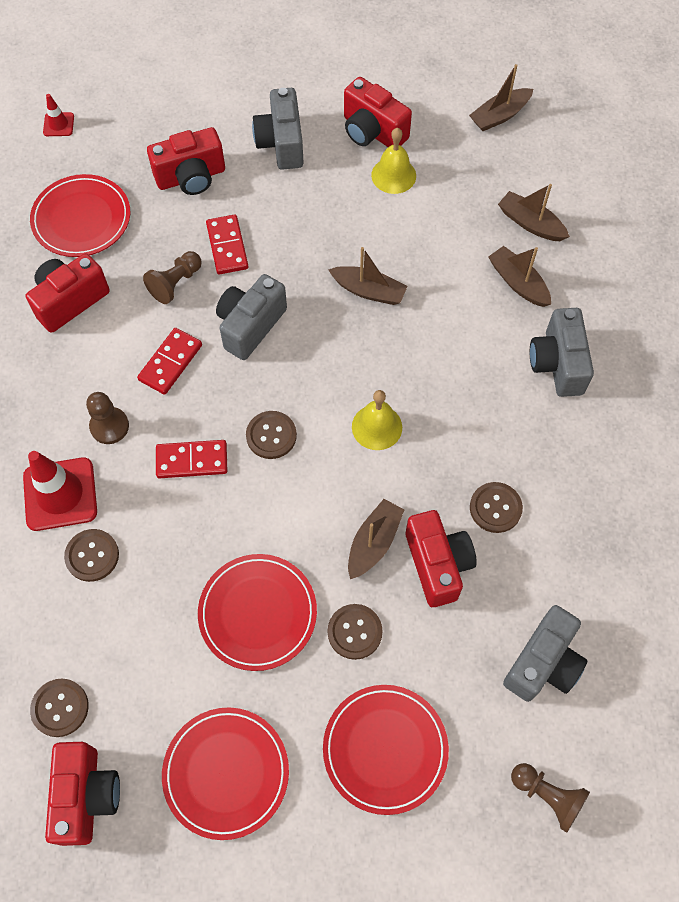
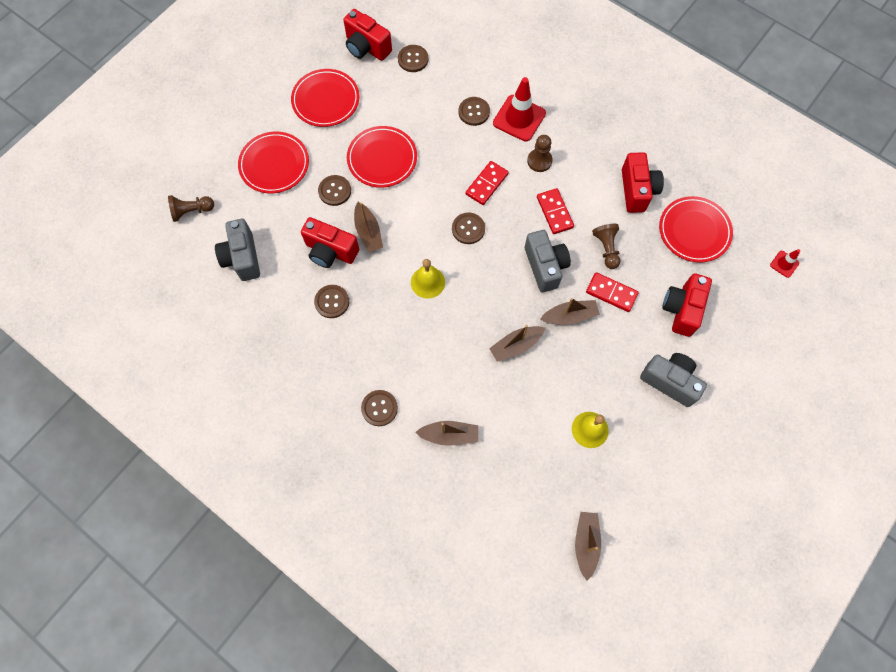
camera: 130 degrees right, 5 degrees up
(372, 131) = (637, 446): red camera -> none
(530, 223) = (484, 482): brown boat -> brown boat (569, 316)
(557, 364) = (379, 408): grey camera -> brown button

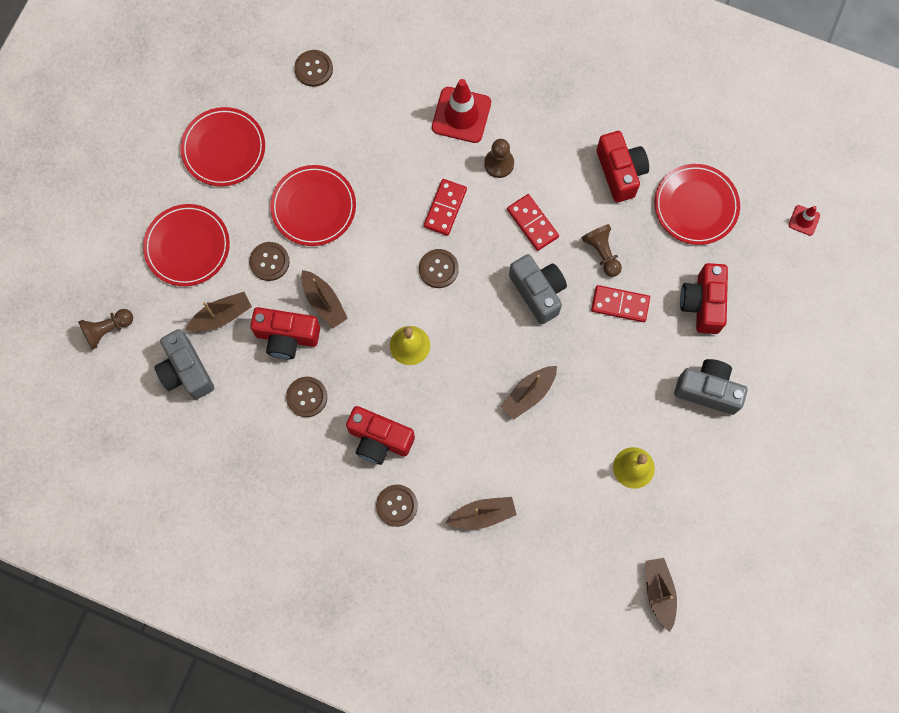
camera: 15 degrees left, 5 degrees up
(366, 47) = (252, 67): red camera -> red camera (379, 440)
(474, 112) = (406, 120): brown button -> none
(569, 316) = (580, 344): brown boat -> brown boat (222, 316)

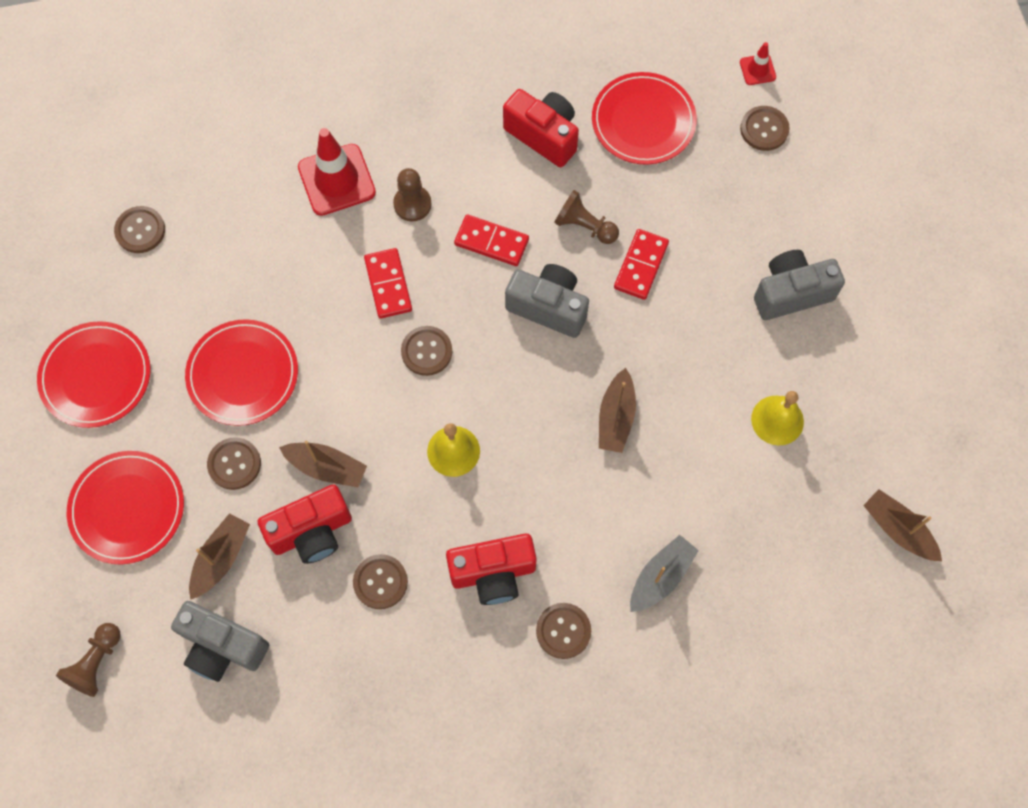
camera: 35 degrees left, 5 degrees down
(482, 515) = (661, 577): brown boat -> grey boat
(620, 304) = (641, 266): red domino -> red domino turned 45 degrees counterclockwise
(702, 303) = (721, 212): red camera -> none
(776, 265) = (764, 129): none -> brown button

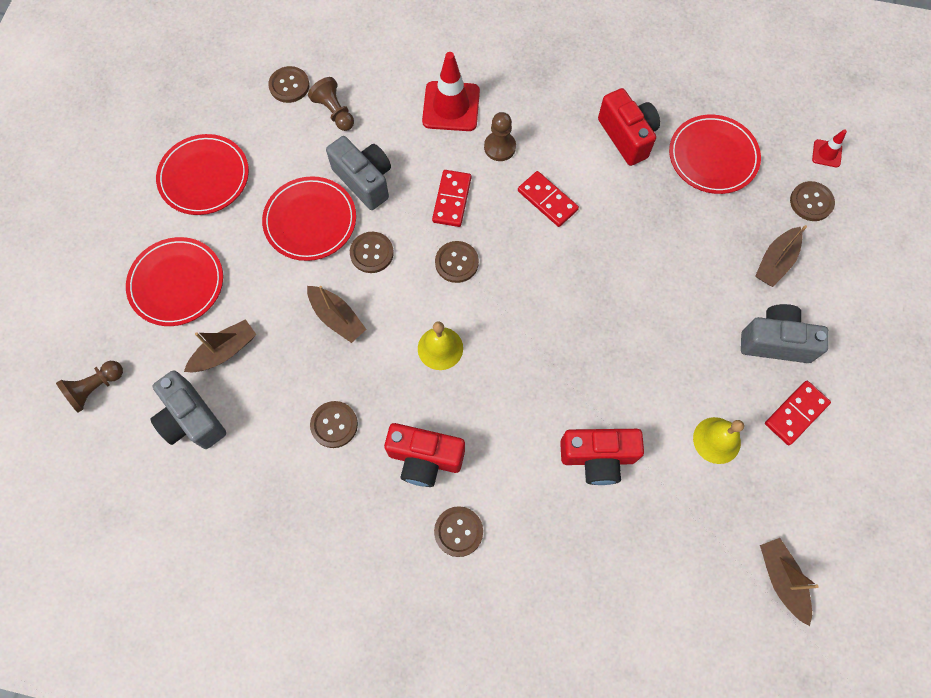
camera: 25 degrees right, 0 degrees up
(234, 464) = (270, 285): brown button -> brown button (371, 253)
(312, 532) = (301, 362): red camera -> red camera (597, 458)
(548, 307) = (568, 269): grey camera -> grey camera (364, 180)
(584, 226) = (627, 218): brown pawn -> brown pawn (334, 112)
(616, 417) = (582, 379): brown boat -> brown boat (775, 262)
(641, 266) = (659, 268): red domino -> red domino (796, 413)
(661, 577) = (559, 524): grey boat -> none

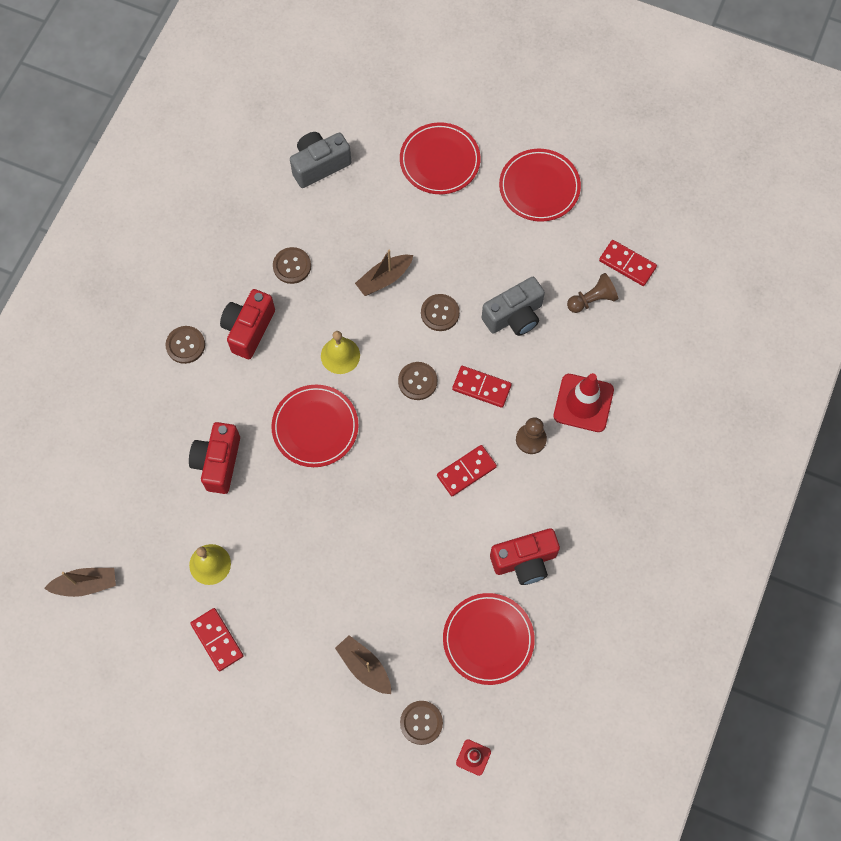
camera: 100 degrees right, 0 degrees up
(95, 388) = (360, 100): brown pawn -> none
(224, 351) = (372, 192): brown boat -> none
(289, 85) = (627, 264): brown button -> red domino
(310, 221) = (481, 267): red plate -> red plate (315, 427)
(775, 342) = (286, 642): grey camera -> none

